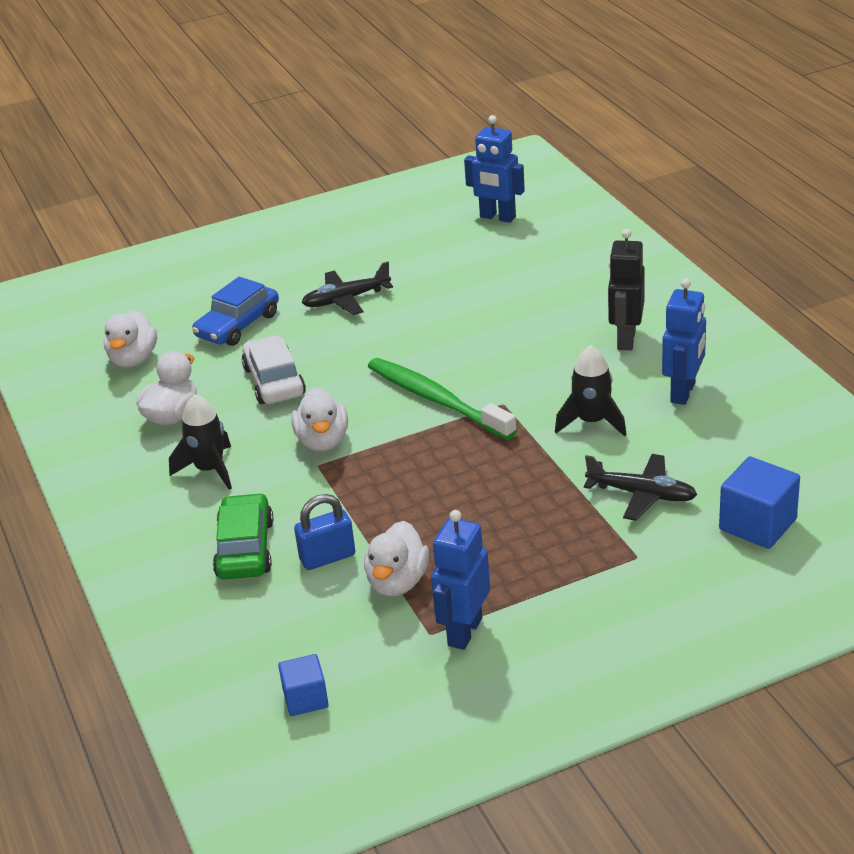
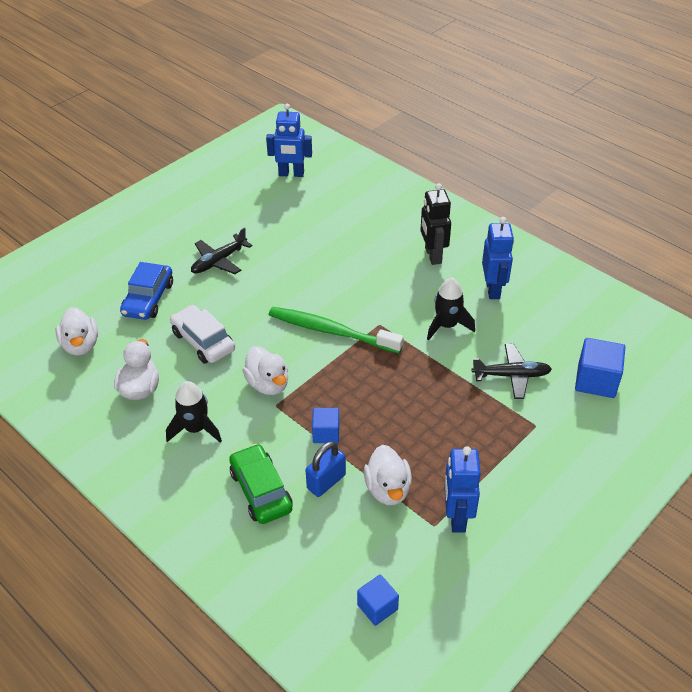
camera: 25 degrees left, 10 degrees up
(360, 507) = (326, 433): none -> blue cube

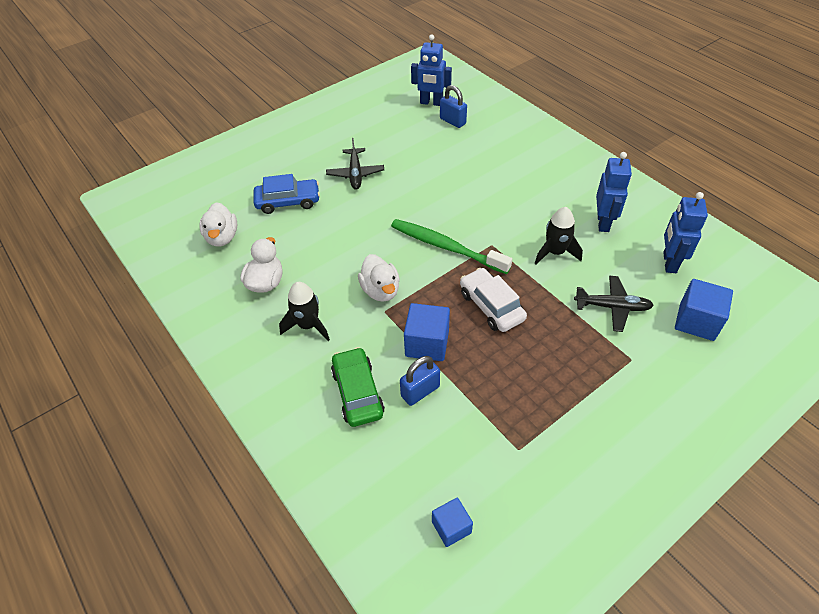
camera: 10 degrees right, 5 degrees up
(148, 299) = (288, 202): blue car -> blue car turned 120 degrees counterclockwise
(203, 341) = (329, 244): white car -> white car (491, 306)
(219, 261) = (355, 174): black plane -> black plane turned 60 degrees counterclockwise
(318, 193) = (452, 121): none -> blue padlock
(326, 433) = (427, 343): blue cube -> blue cube, size x1.60
(388, 489) = (478, 406): white duck -> none
(432, 255) = (549, 186): black robot -> none
(456, 517) = (542, 444): blue robot -> blue robot (669, 262)

